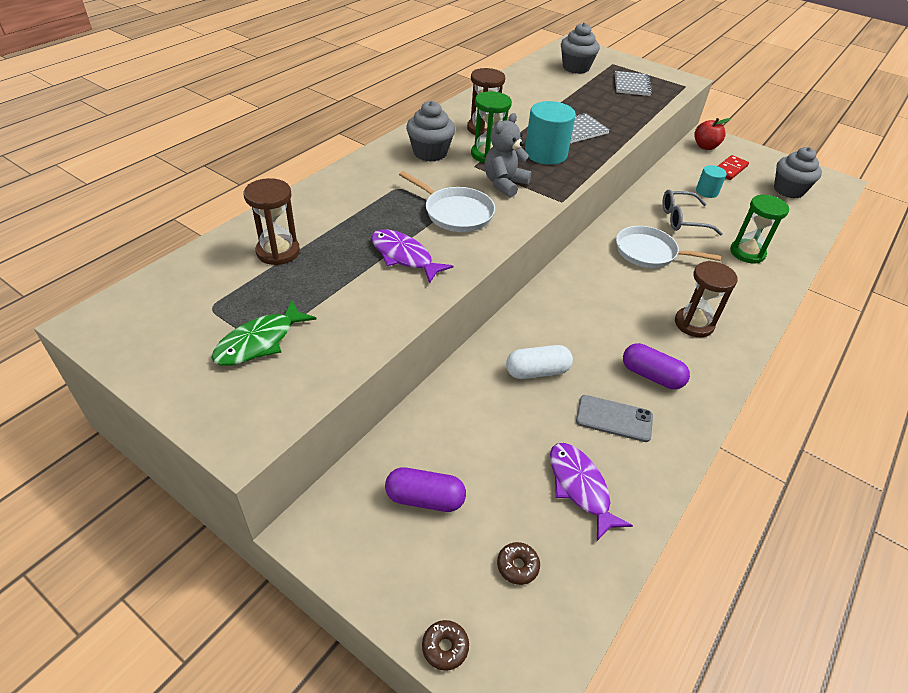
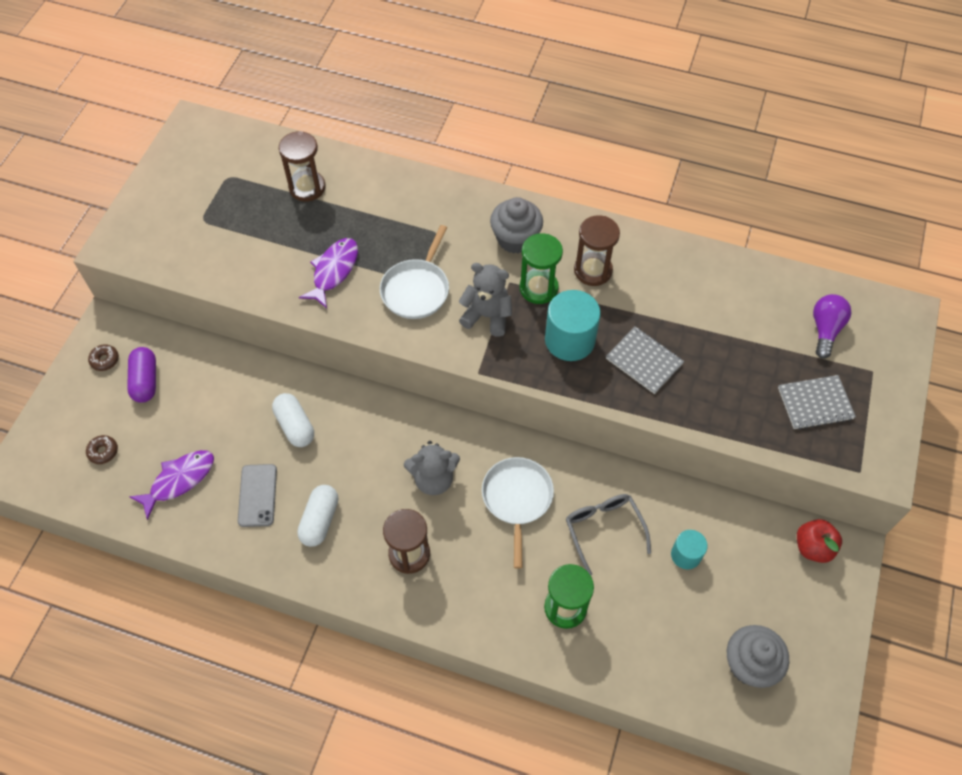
camera: 75 degrees right, 15 degrees up
(259, 342) = (202, 219): green fish -> none
(445, 647) = (40, 423): brown donut -> brown donut (105, 360)
(576, 68) = (825, 330): grey cupcake -> purple light bulb
(620, 292) = (433, 479): none -> grey teddy bear
(651, 376) = (320, 520): purple capsule -> white capsule
(730, 169) = (764, 583): red domino -> none

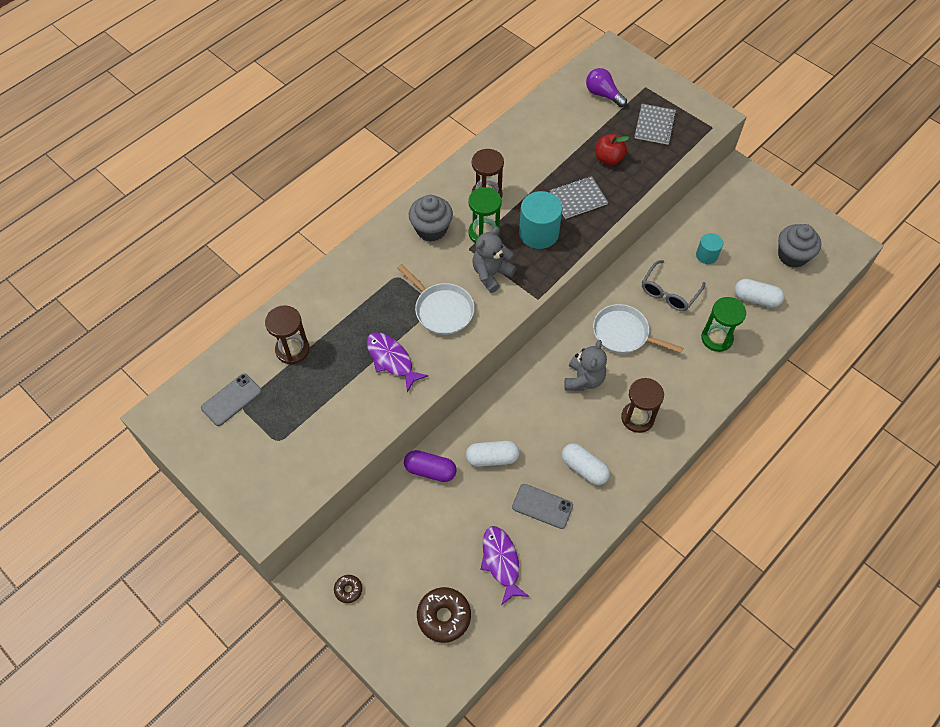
camera: 65 degrees left, 0 degrees up
(103, 452) = (444, 616): brown donut -> brown donut, size x1.88
(145, 381) = (389, 561): purple capsule -> purple capsule (430, 470)
(231, 167) = (231, 400): none -> grey phone
(603, 529) = (669, 292): grey glasses -> grey glasses turned 60 degrees counterclockwise
(652, 637) = (756, 299): none -> white capsule
(813, 547) = (729, 188): red apple -> red apple (609, 159)

